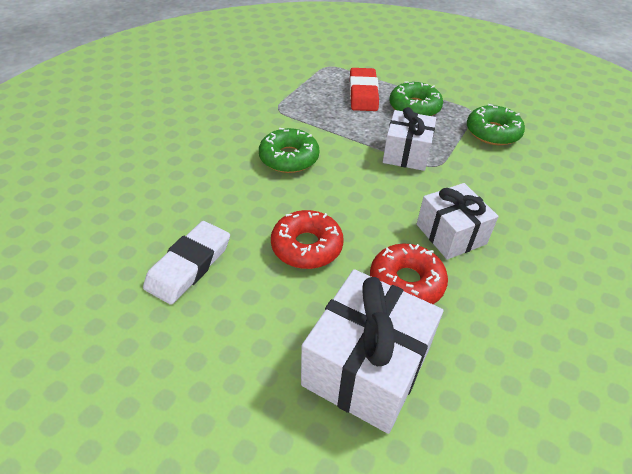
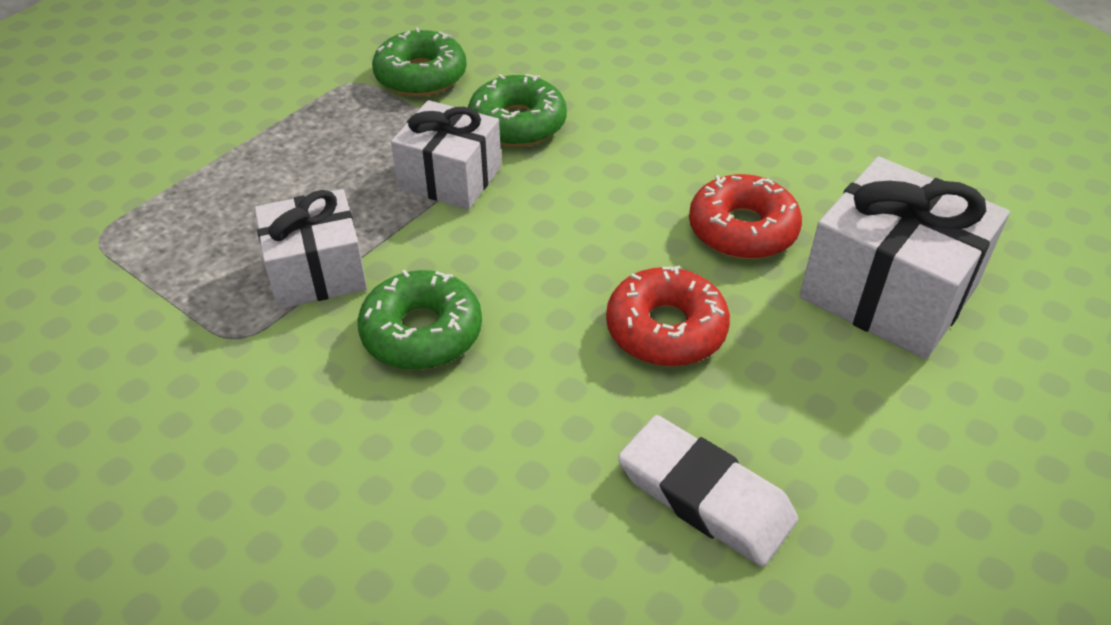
camera: 80 degrees left, 0 degrees up
(363, 93) = (237, 201): red eraser -> none
(414, 107) = (315, 143): green donut -> green donut (517, 123)
(451, 234) = (649, 168): white gift -> white gift (317, 272)

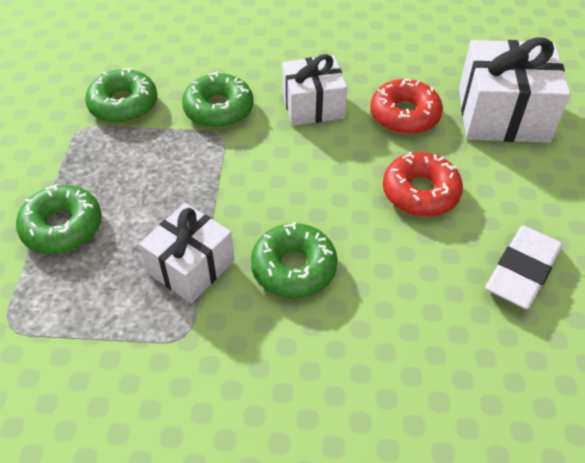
camera: 35 degrees left, 5 degrees up
(238, 169) = (62, 227): none -> green donut
(450, 177) = (212, 163): white gift -> white gift (313, 105)
(705, 496) = (522, 271): white eraser -> white eraser turned 60 degrees counterclockwise

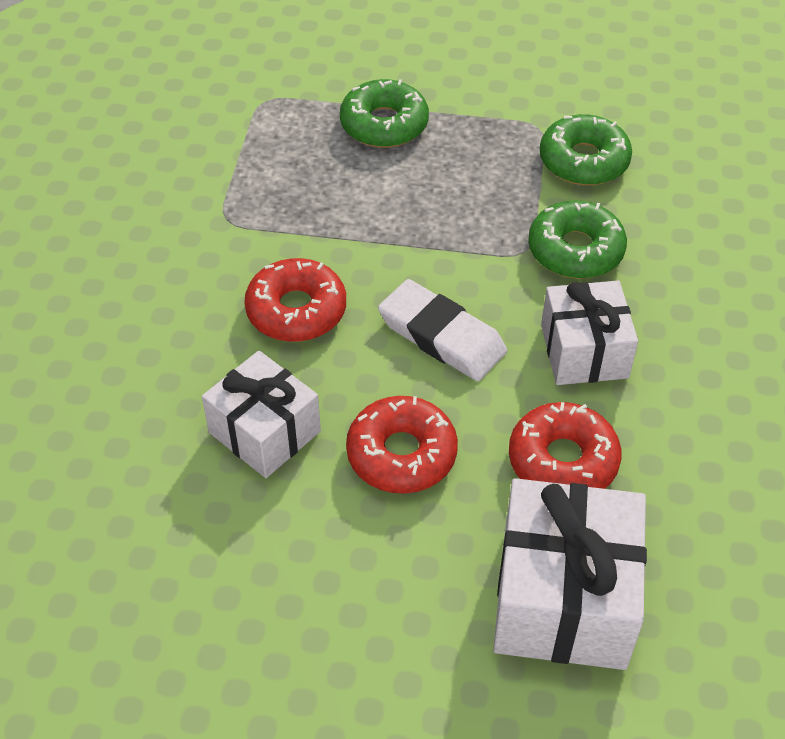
camera: 95 degrees right, 0 degrees up
(191, 266) = (313, 224): white gift -> white gift (264, 432)
(294, 268) = (296, 310): green donut -> red donut
(522, 271) = (249, 544): white eraser -> white eraser (442, 336)

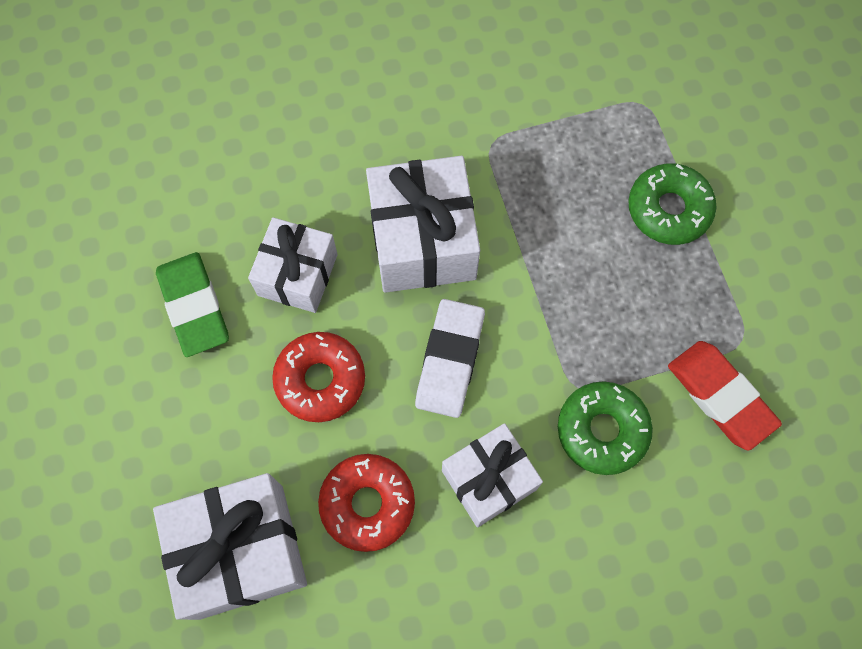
camera: 65 degrees right, 20 degrees up
(239, 546) = (194, 306): none -> green eraser
(296, 310) = (422, 240): red donut -> white gift
(583, 161) = (720, 396): green donut -> red eraser

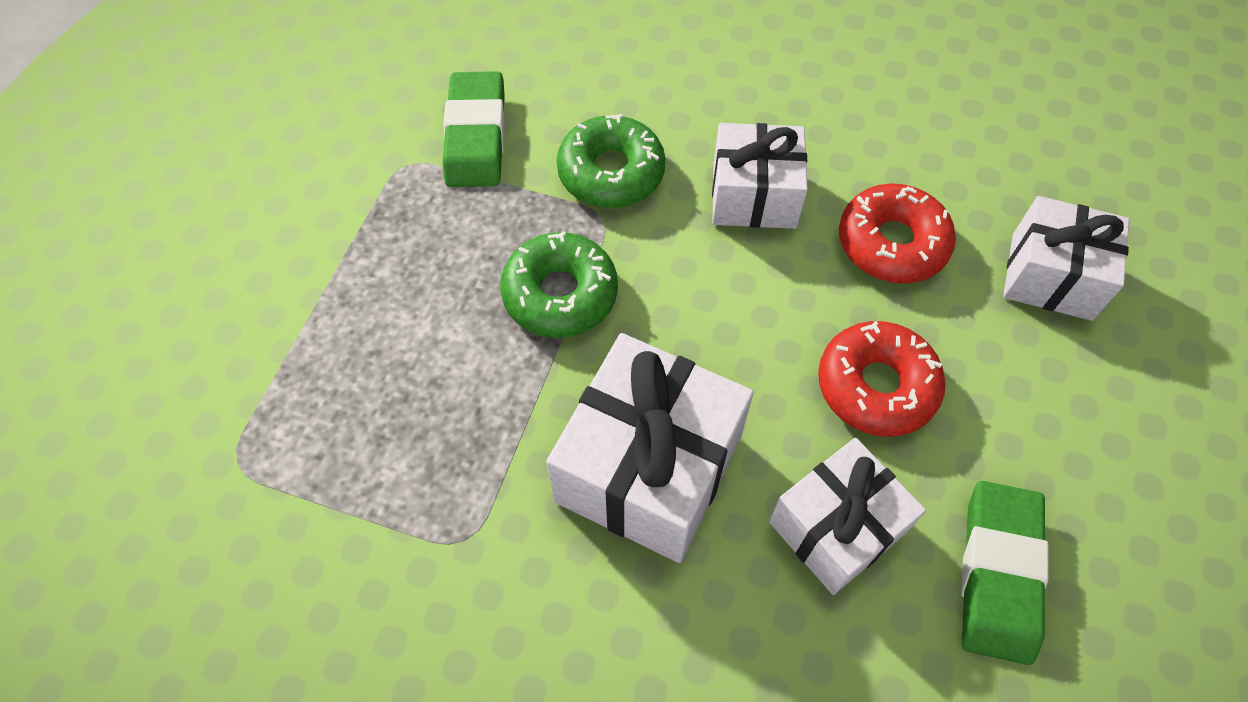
camera: 145 degrees left, 10 degrees down
(241, 551) = (1051, 276): white gift -> white gift, size x0.66
(450, 360) = (714, 319): white eraser -> none
(668, 209) = (343, 322): green donut -> green donut (560, 294)
(720, 396) = (476, 135): red eraser -> green eraser

